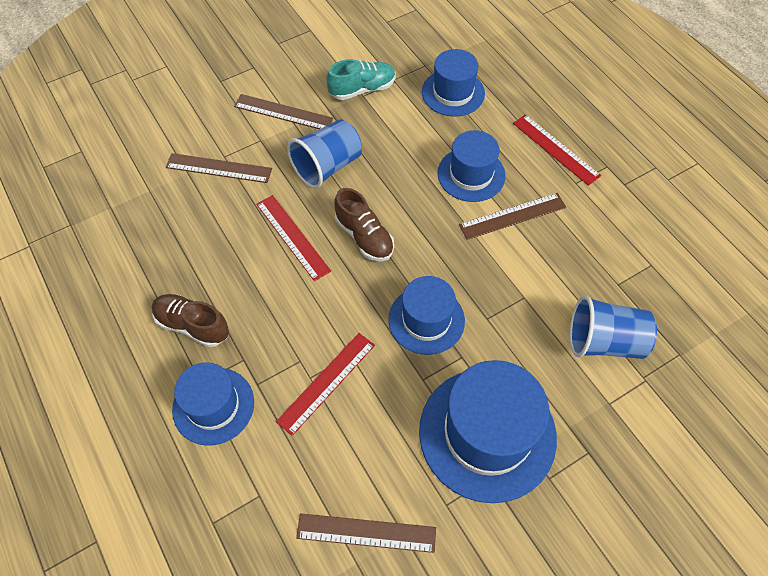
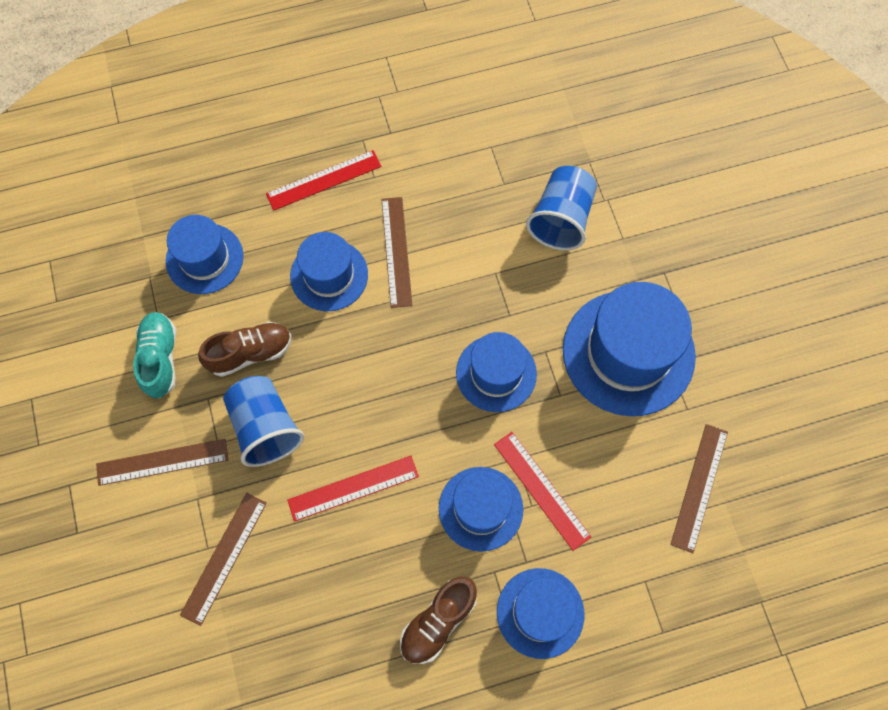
camera: 75 degrees left, 10 degrees up
(283, 112) = (162, 462): brown ruler -> brown ruler turned 45 degrees clockwise
(297, 336) = (480, 508): none -> blue hat
(364, 237) = (376, 409): brown shoe -> brown shoe (250, 353)

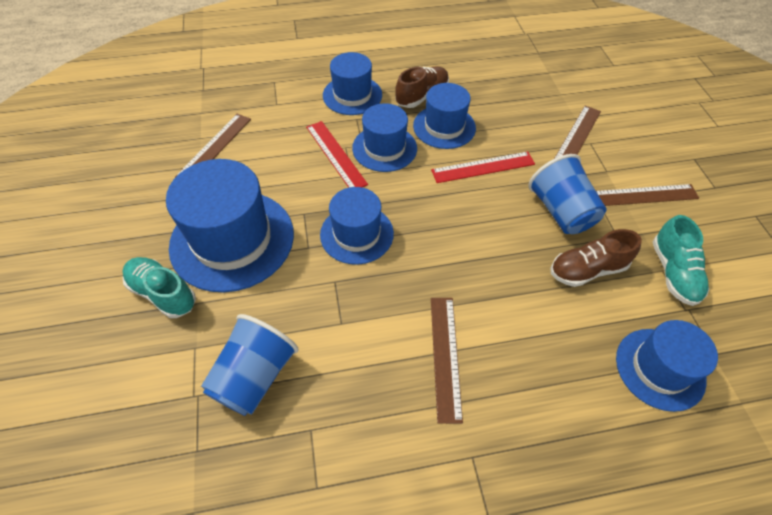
camera: 175 degrees left, 15 degrees down
(324, 180) = (536, 458): red ruler -> none
(329, 275) = (518, 337): blue hat -> blue hat (444, 127)
(674, 286) = (163, 293): none -> turquoise shoe

